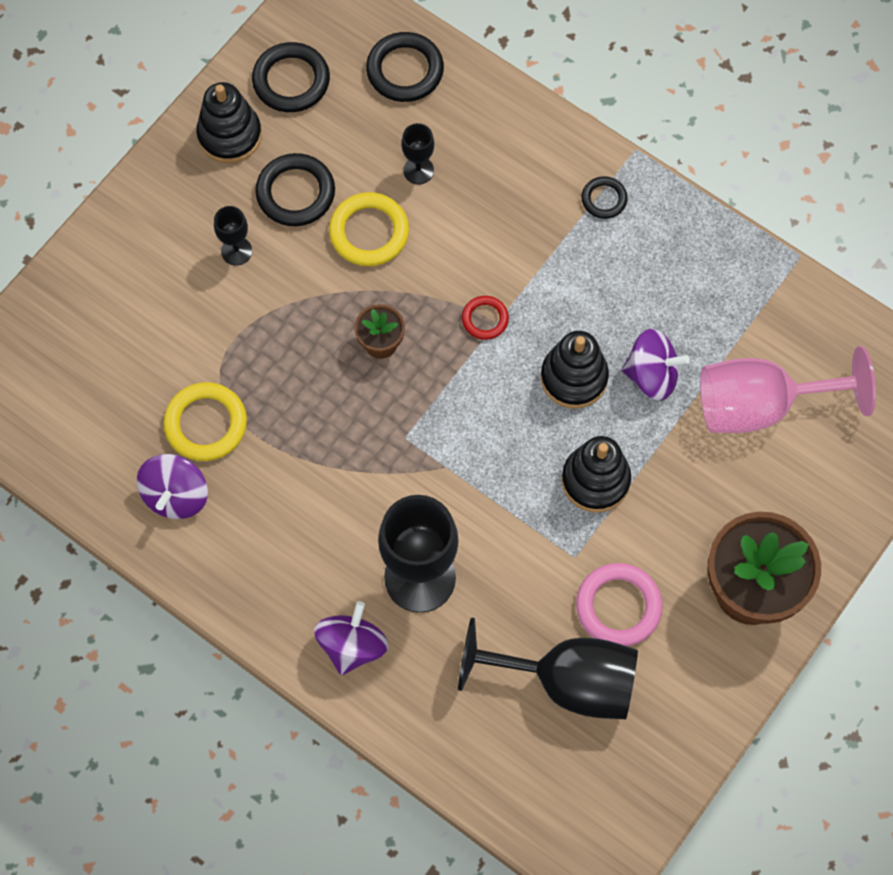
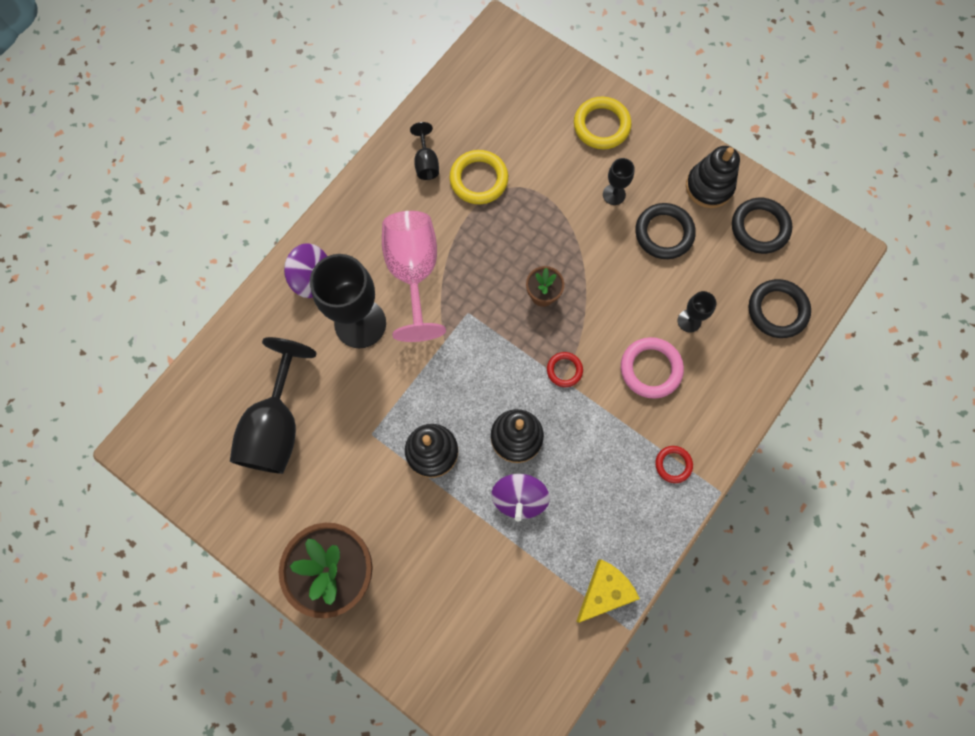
camera: 90 degrees right, 5 degrees up
(176, 495) = (426, 163): purple spinning top -> black goblet
(369, 232) = (634, 285): yellow ring -> yellow ring (601, 126)
(604, 199) = (673, 464): black ring -> red ring
(618, 606) = (331, 466): pink ring -> pink ring (650, 369)
(758, 281) = (605, 591): none -> yellow cheese
(760, 405) = (494, 587): pink goblet -> pink goblet (413, 272)

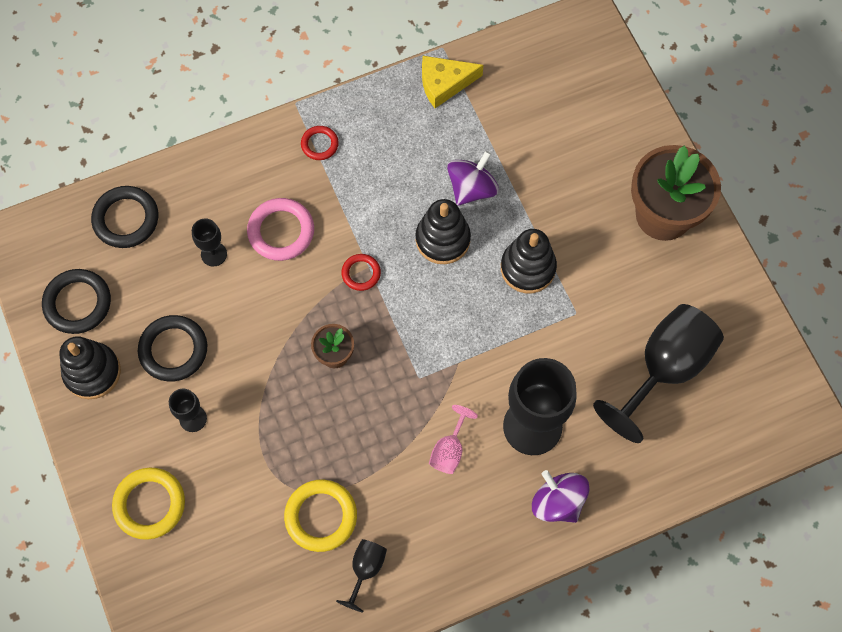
camera: 150 degrees left, 5 degrees down
(413, 272) = (449, 450): pink goblet -> pink goblet, size x0.46

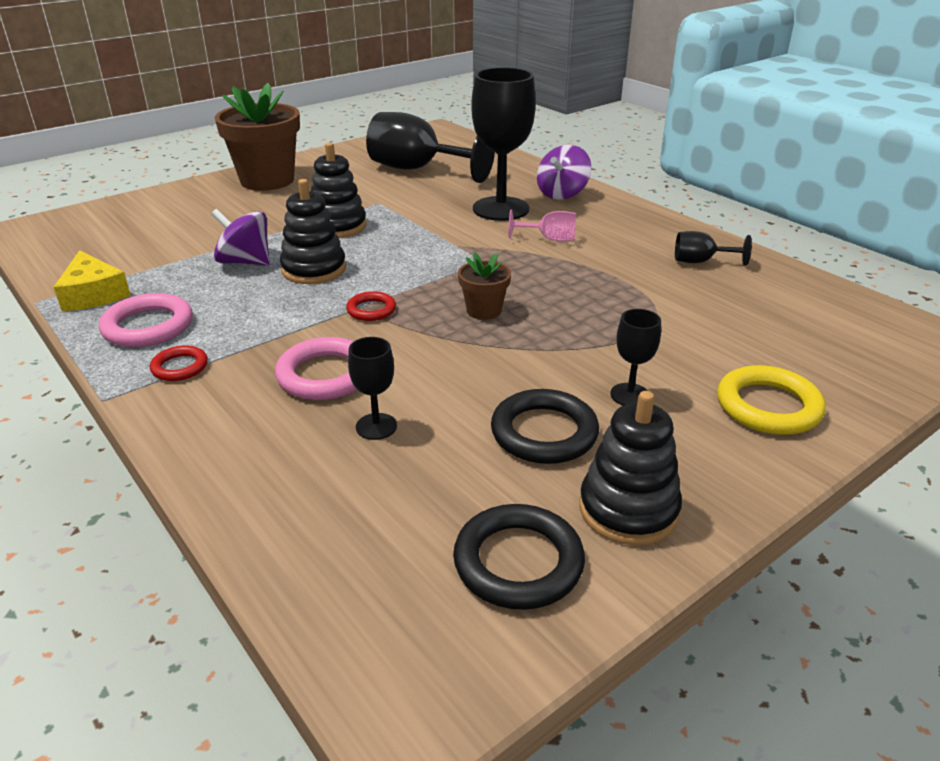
camera: 105 degrees left, 35 degrees down
(126, 219) = (333, 540): black ring -> none
(321, 516) = (672, 291): yellow ring -> none
(382, 123) = (148, 326): none -> pink ring

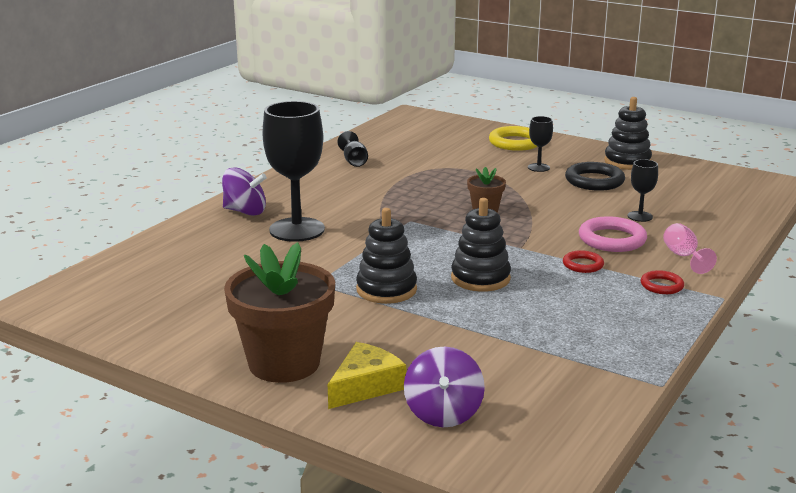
camera: 110 degrees left, 10 degrees down
(93, 294) = (618, 361): yellow cheese -> yellow cheese (366, 386)
(148, 326) = (633, 316): pink ring -> none
(245, 262) = (494, 311): purple spinning top -> purple spinning top (443, 413)
(371, 310) = (521, 243): red ring -> red ring (583, 265)
(417, 169) = (206, 283): black goblet -> none
(518, 562) = (685, 176): black ring -> none
(549, 239) = (350, 205): pink goblet -> pink goblet (683, 257)

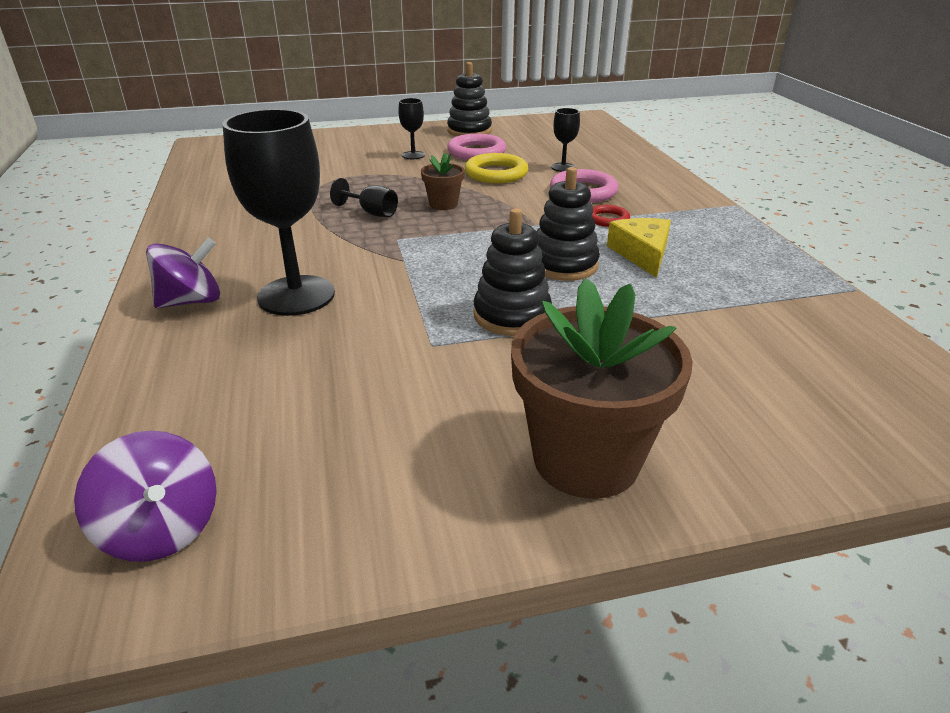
camera: 45 degrees left, 10 degrees up
(354, 161) = (226, 203): black goblet -> black goblet (371, 213)
(366, 386) = (705, 430): yellow cheese -> yellow cheese (642, 254)
(443, 413) = (813, 413): purple spinning top -> purple spinning top (162, 529)
(515, 143) = (353, 141): yellow ring -> yellow ring (496, 173)
(594, 181) = (476, 152): black ring -> pink ring
(661, 285) = (687, 212): red ring -> none
(683, 257) = (652, 186): pink goblet -> none

